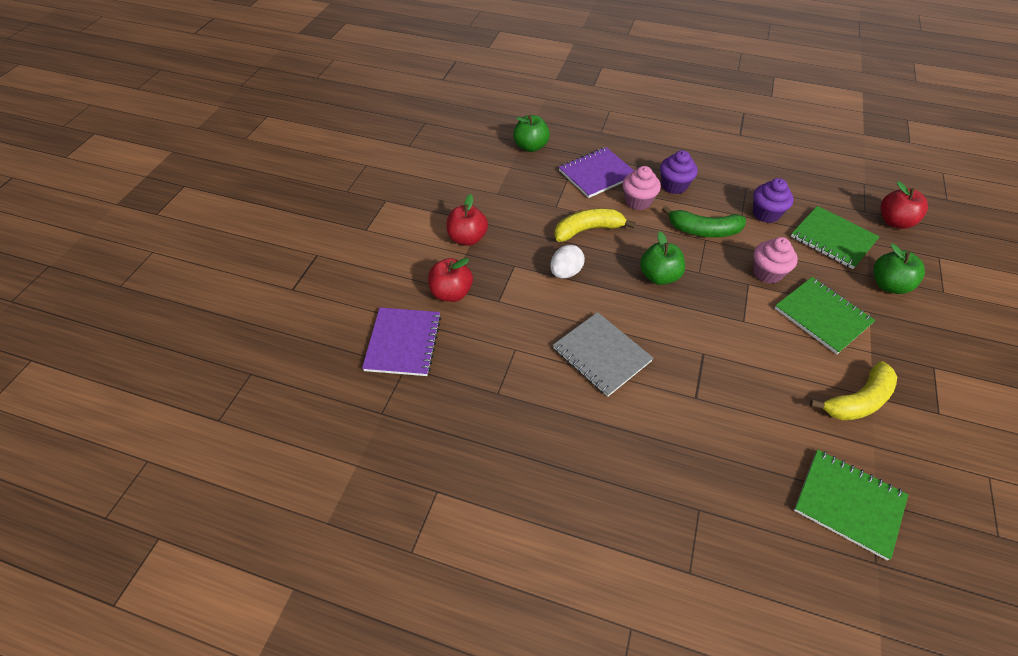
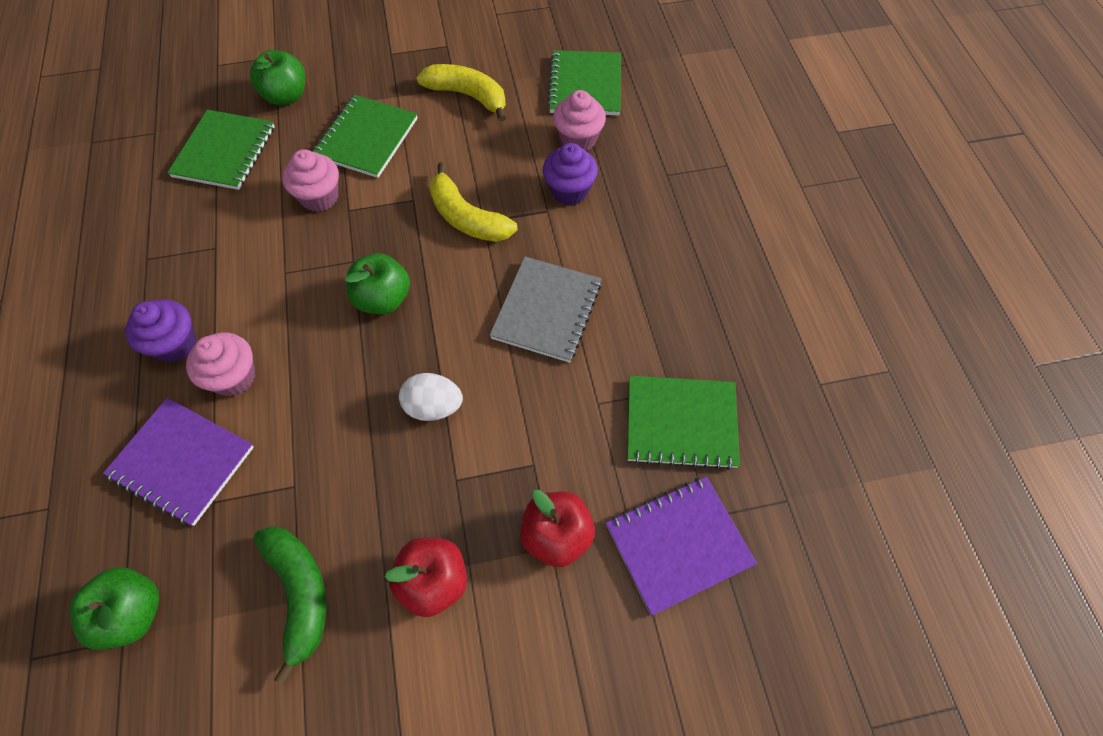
camera: 120 degrees left, 10 degrees up
(470, 386) = (681, 423): none -> green notebook
(588, 230) = (331, 416): yellow banana -> yellow banana (467, 217)
(703, 230) = (266, 279): green banana -> green banana (299, 593)
(765, 214) = (201, 224): purple cupcake -> purple cupcake (569, 191)
(772, 460) = (578, 139): none -> pink cupcake
(894, 221) = (165, 105): red apple -> none

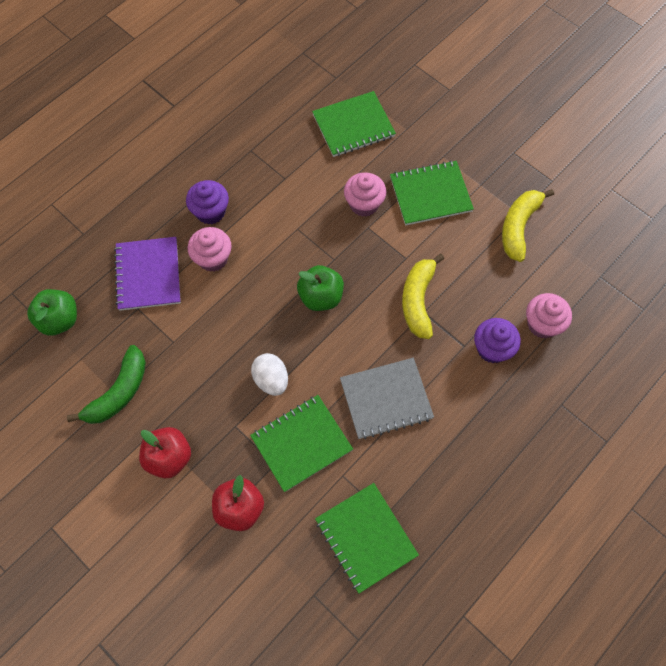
camera: 55 degrees right, 5 degrees up
(286, 96) = (423, 122): green apple -> none
(468, 96) = (519, 227): yellow banana -> yellow banana turned 150 degrees counterclockwise
(585, 85) = (596, 295): green notebook -> green notebook (301, 443)
(678, 544) = (282, 585): purple notebook -> none

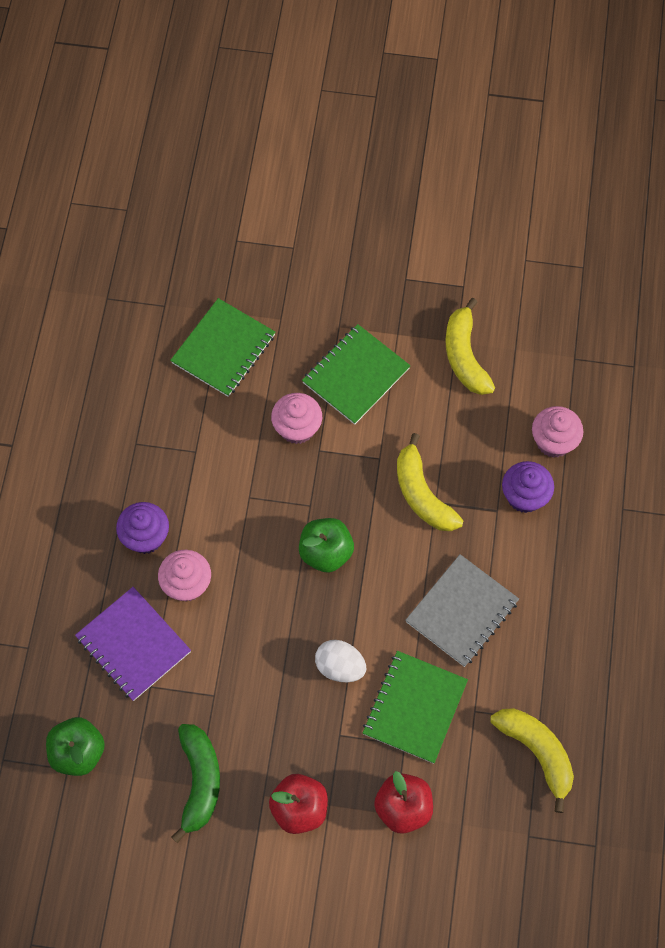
camera: 35 degrees left, 0 degrees up
(365, 537) = (537, 752): green notebook -> yellow banana

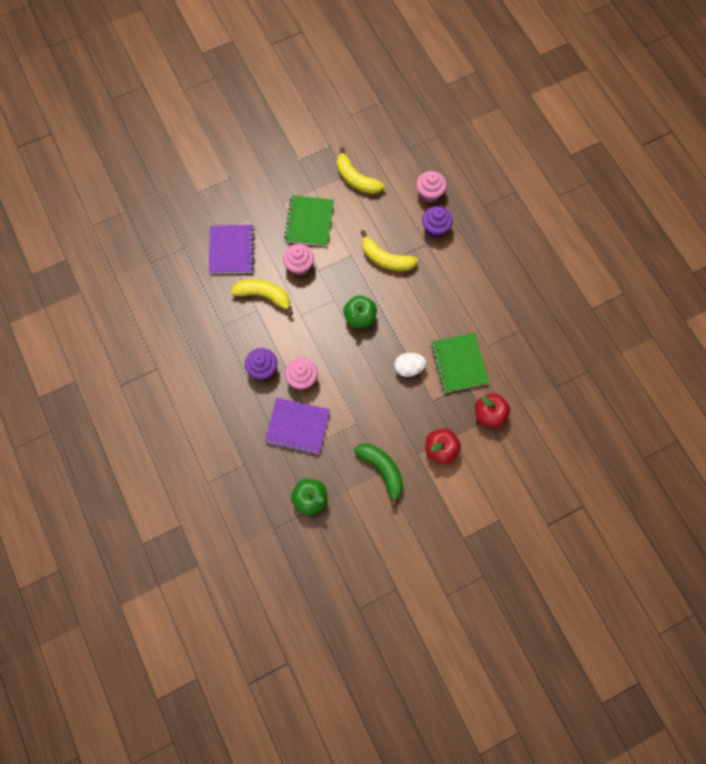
camera: 35 degrees left, 5 degrees up
(223, 349) = (232, 250): green notebook -> purple notebook
(462, 612) = (447, 303): grey notebook -> none
(537, 752) = (531, 346): yellow banana -> yellow banana (264, 296)

